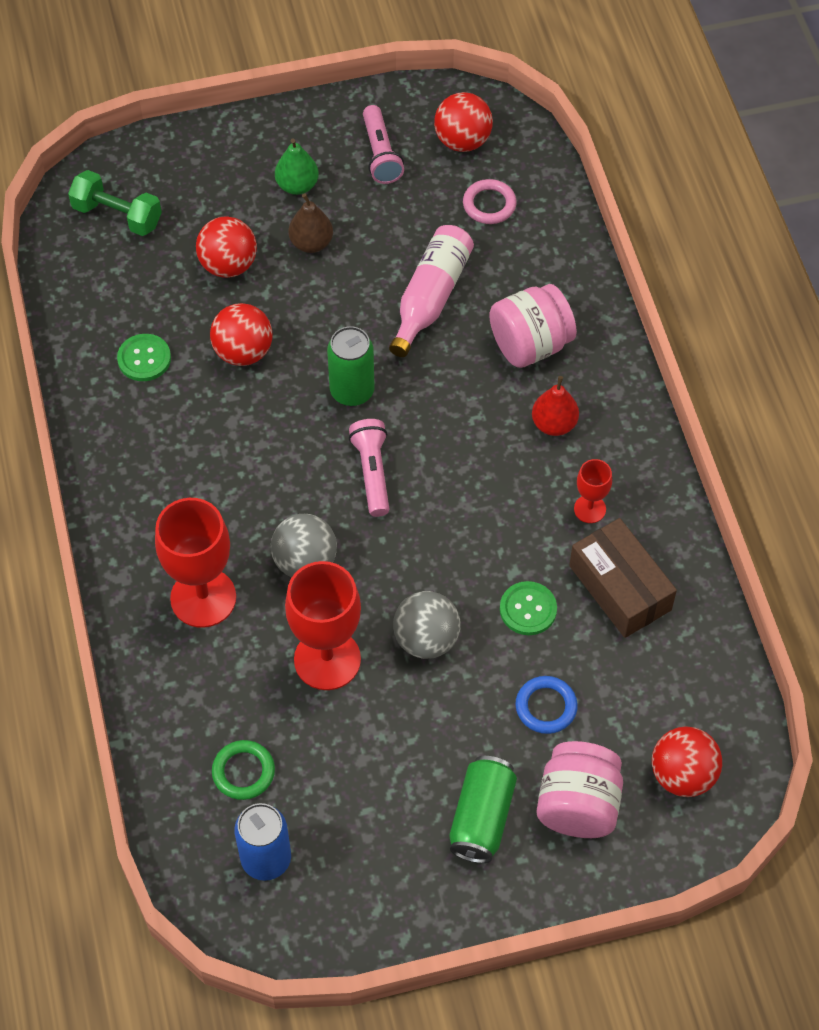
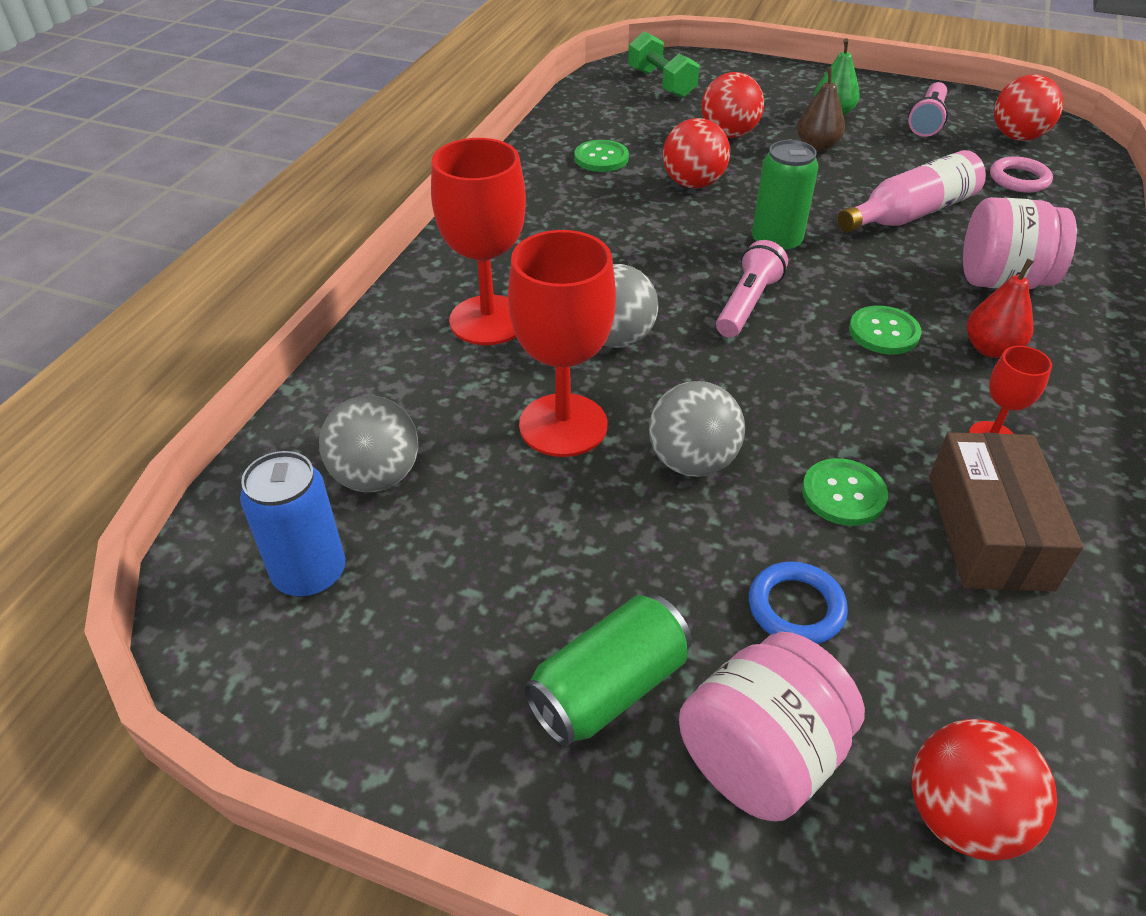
camera: 35 degrees right, 15 degrees down
(243, 772) = (376, 476): green ring -> grey ball
(479, 448) = (883, 332): none -> green button

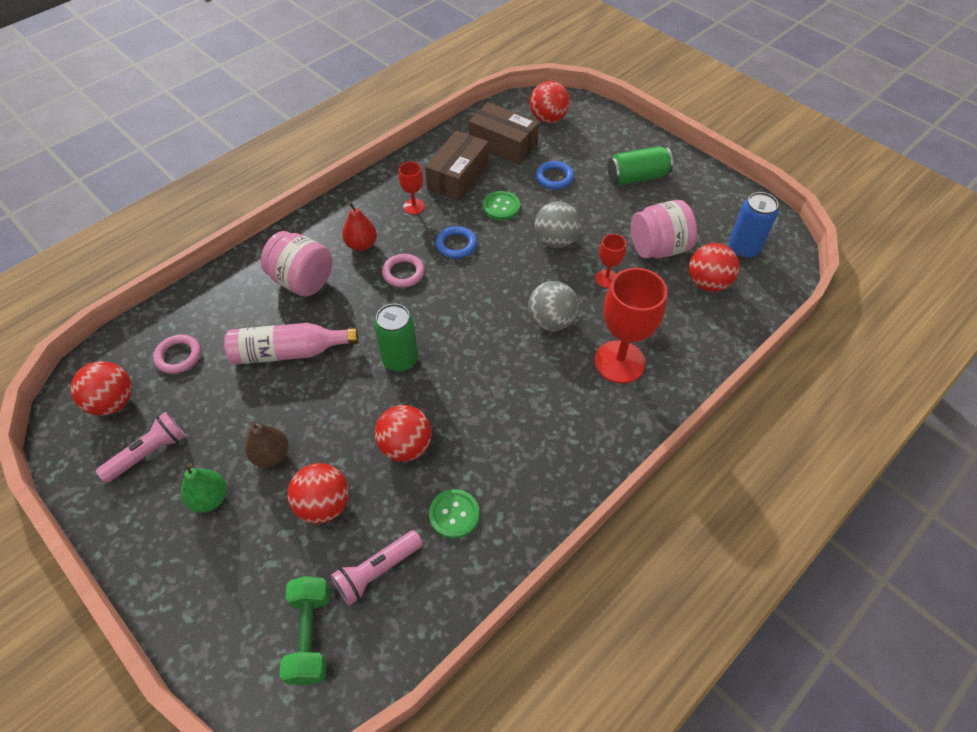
camera: 155 degrees left, 10 degrees up
(376, 476) = (707, 283): grey ball -> red ball
(563, 425) = (606, 279): red goblet -> red goblet, size x0.50
(747, 304) = (459, 318): pink flashlight -> pink flashlight (377, 571)
(760, 756) = (597, 147): pink jar -> pink jar (658, 248)
(851, 397) = (456, 245): none -> blue ring
(883, 332) = (403, 273): green button -> pink ring
(987, 663) = (503, 144): none -> brown box

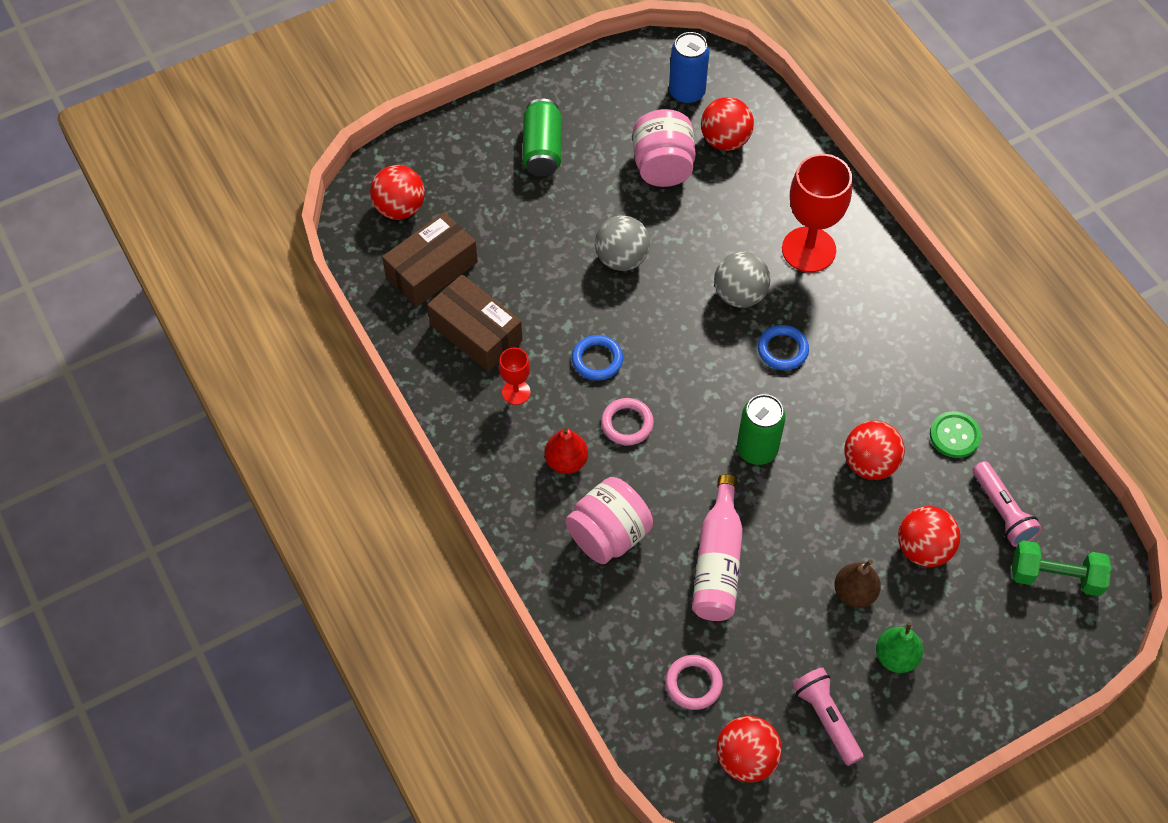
camera: 75 degrees left, 5 degrees up
(501, 207) = (547, 299): green button -> none
(554, 177) = (514, 231): blue ring -> blue ring (782, 350)
(606, 279) = (693, 227): red goblet -> none

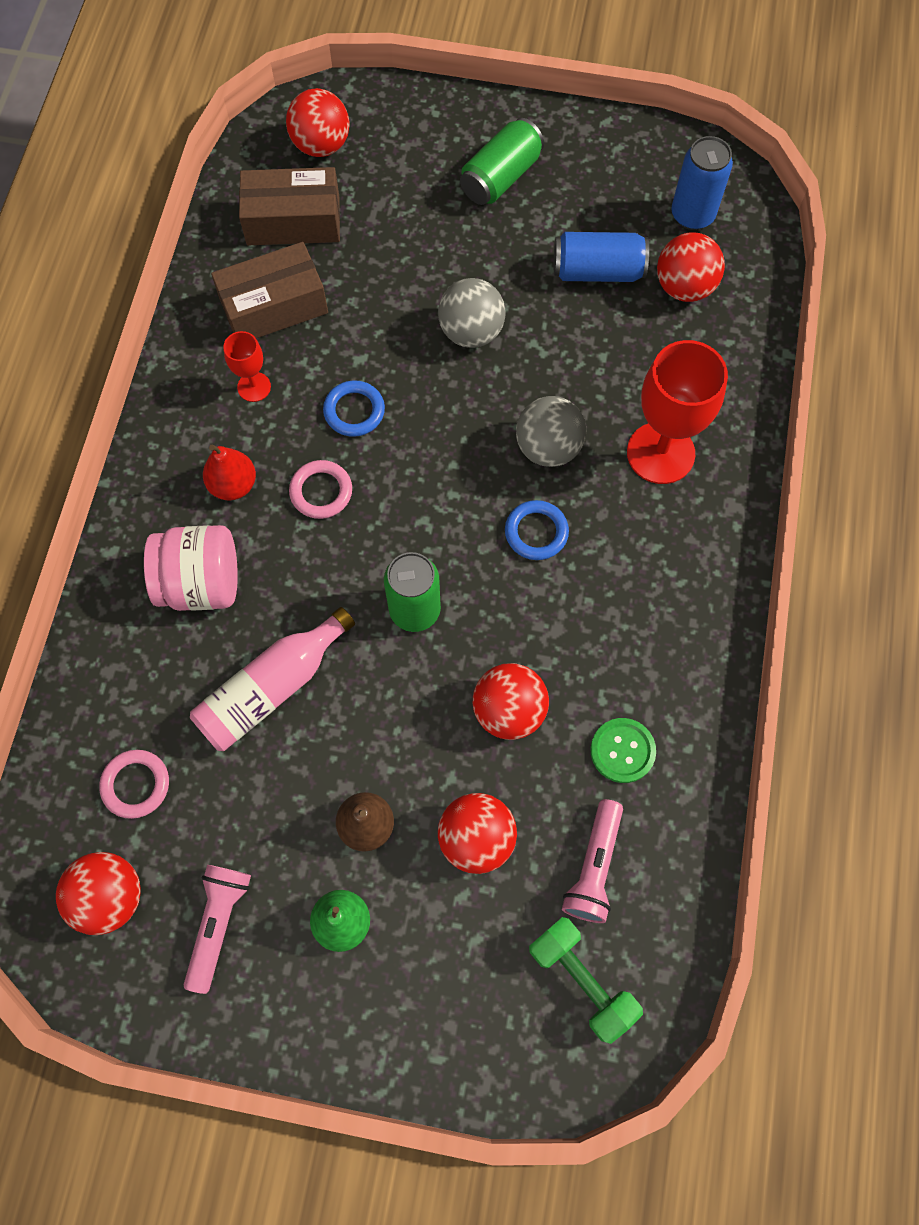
camera: 40 degrees right, 10 degrees up
(476, 333) = (274, 306): brown box -> brown box turned 75 degrees clockwise
(663, 166) = (597, 271): pink jar -> blue can

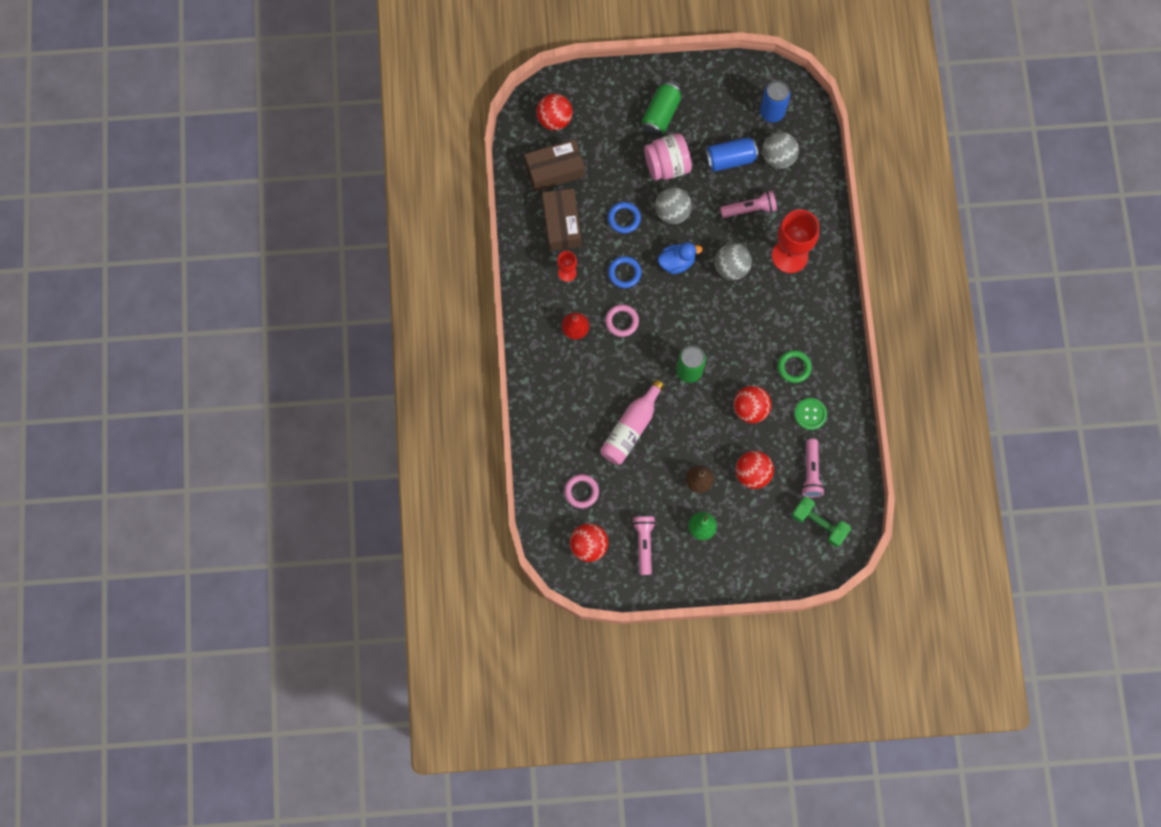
camera: 15 degrees left, 5 degrees up
(201, 583) = (577, 385): pink jar -> pink jar (667, 165)
(274, 306) = (561, 224): brown box -> brown box turned 60 degrees counterclockwise
(453, 415) = (677, 262): none -> blue duck
(536, 532) = (738, 315): blue ring -> blue ring (624, 218)
(610, 358) = (750, 209): none -> pink flashlight
(615, 653) = (794, 367): none -> green ring
(684, 287) = (778, 157): red ball -> grey ball

